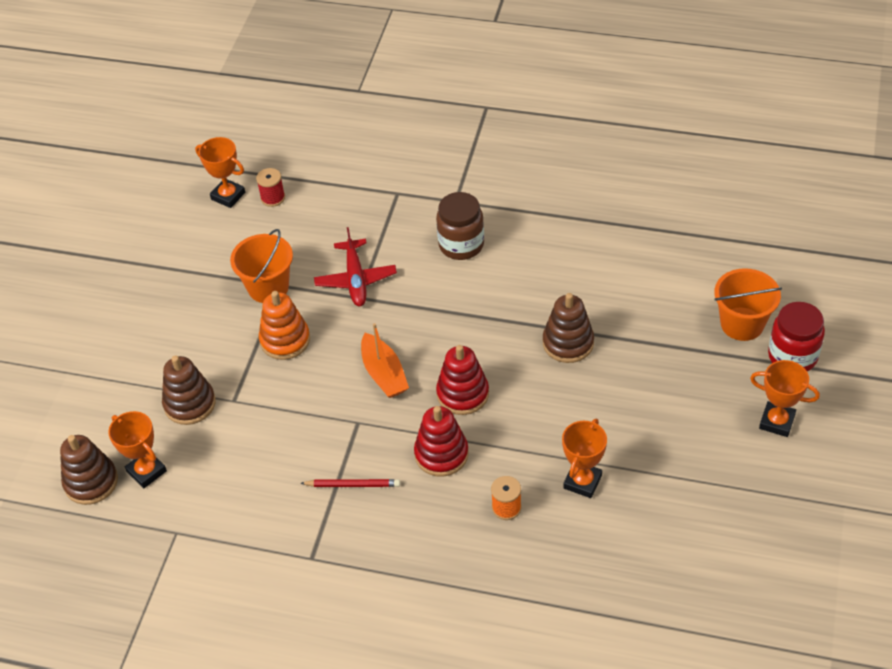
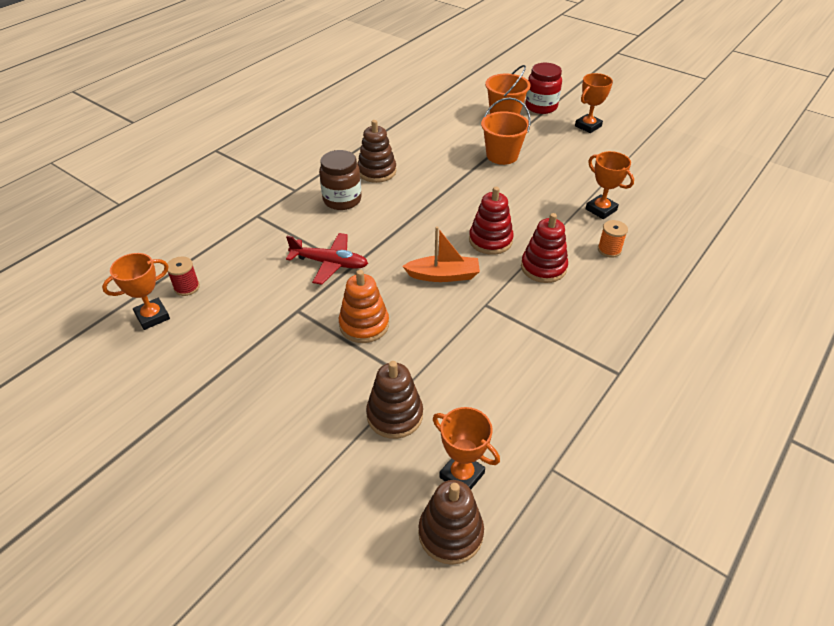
camera: 70 degrees left, 5 degrees down
(146, 471) = (462, 475): orange trophy -> orange trophy turned 60 degrees clockwise
(268, 287) = (292, 319): orange bucket -> orange bucket (502, 155)
(352, 485) = (550, 326): red pencil -> none
(568, 343) = (474, 180): brown stacking toy -> brown stacking toy (377, 171)

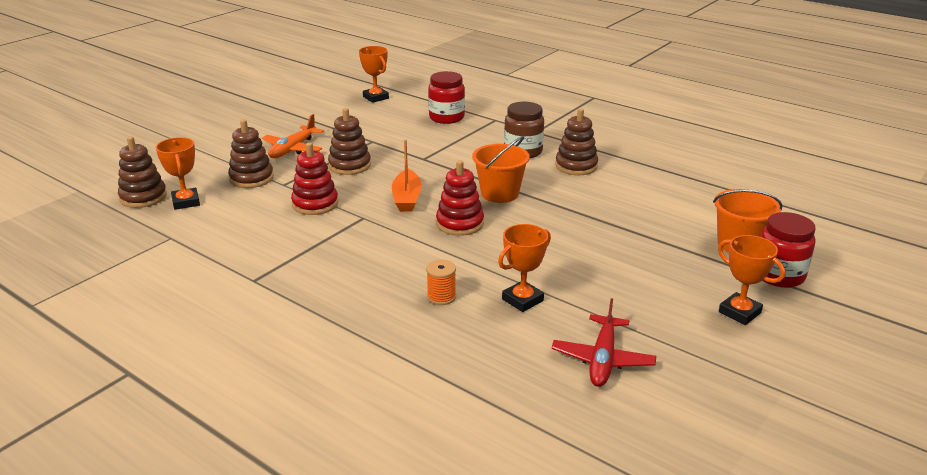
camera: 90 degrees right, 15 degrees down
(187, 287) = (405, 104): red spool -> none
(241, 251) = (446, 118): none -> red jar
(310, 384) = (293, 149): none -> orange plane
(330, 263) = (428, 150): red plane -> red plane (602, 359)
(364, 325) = (349, 165): orange stacking toy -> brown stacking toy
(462, 475) = (186, 202): orange trophy -> orange trophy turned 60 degrees counterclockwise
(502, 155) = (631, 238): orange bucket -> orange bucket (499, 193)
(543, 267) = (413, 251): red stacking toy -> red stacking toy (315, 204)

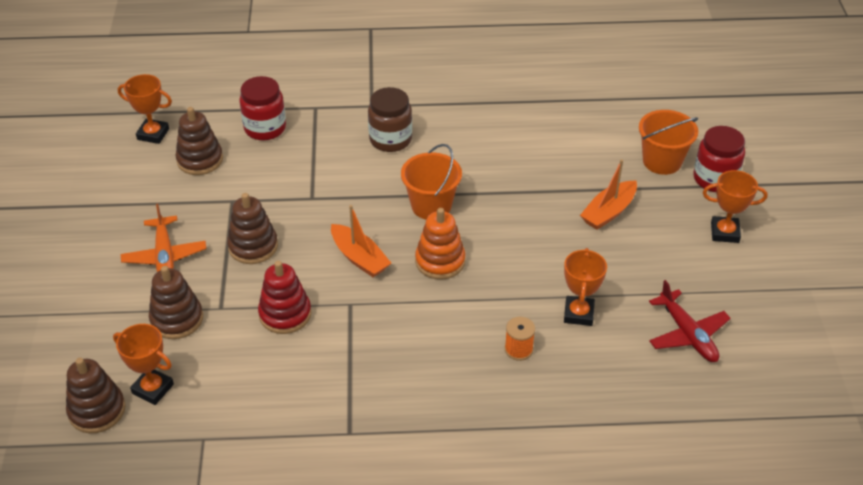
camera: 40 degrees left, 15 degrees up
(460, 223) = (440, 261): red stacking toy -> orange stacking toy
(576, 166) = (455, 134): brown stacking toy -> brown stacking toy (200, 160)
(641, 254) = (608, 212): none -> orange boat

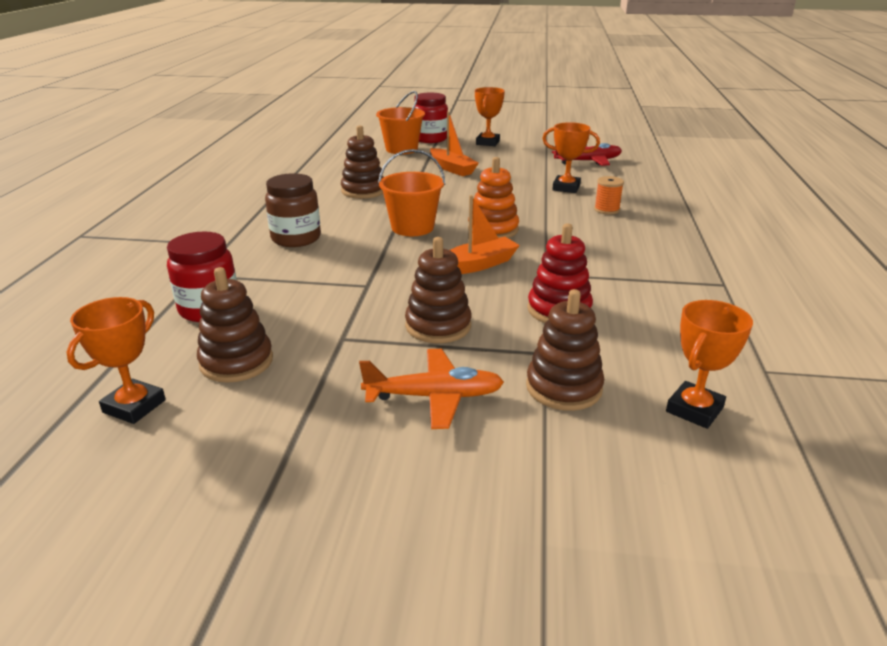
camera: 80 degrees left, 15 degrees down
(97, 410) = (748, 463): brown stacking toy -> brown stacking toy (363, 191)

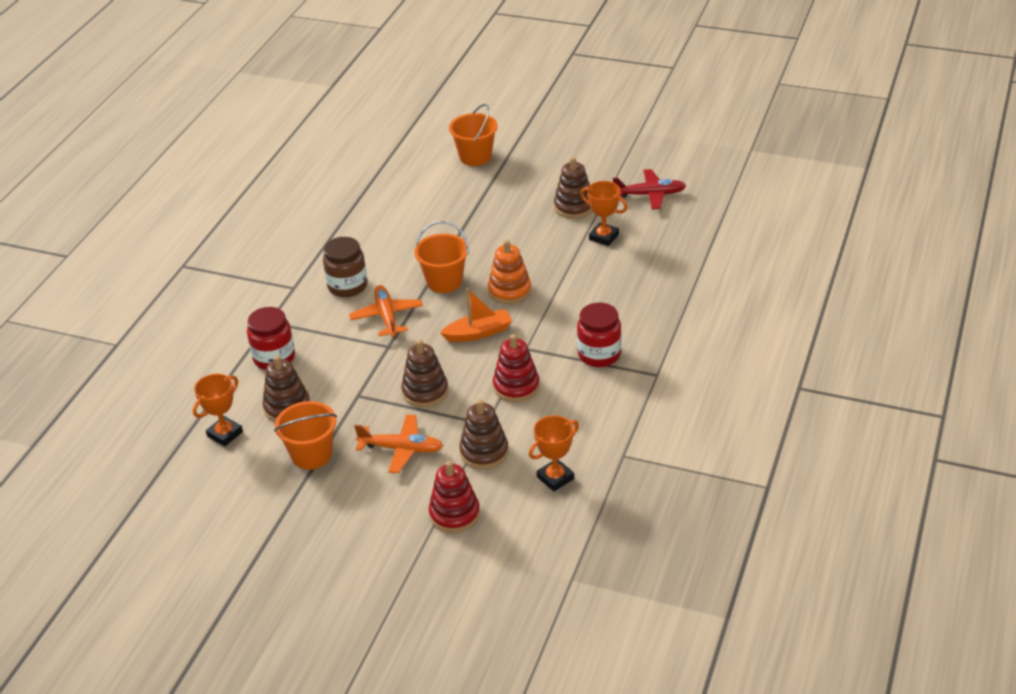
camera: 15 degrees right, 10 degrees up
(288, 420) = (311, 454): none -> orange bucket
(354, 259) = (387, 316): none -> orange plane
(363, 191) = (419, 225): brown stacking toy -> brown stacking toy (574, 207)
(430, 139) = (511, 139): red jar -> red jar (599, 354)
(452, 168) = (511, 196): orange boat -> none
(487, 142) = (566, 151): orange trophy -> none
(571, 483) = (454, 514): none -> red stacking toy
(606, 210) = (621, 273): orange spool -> none

